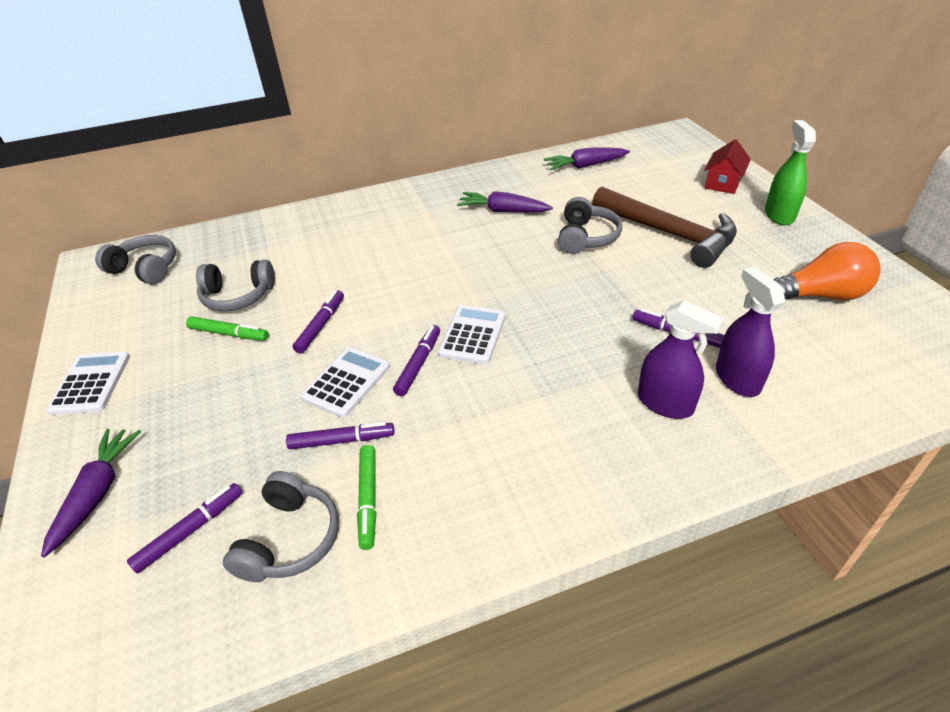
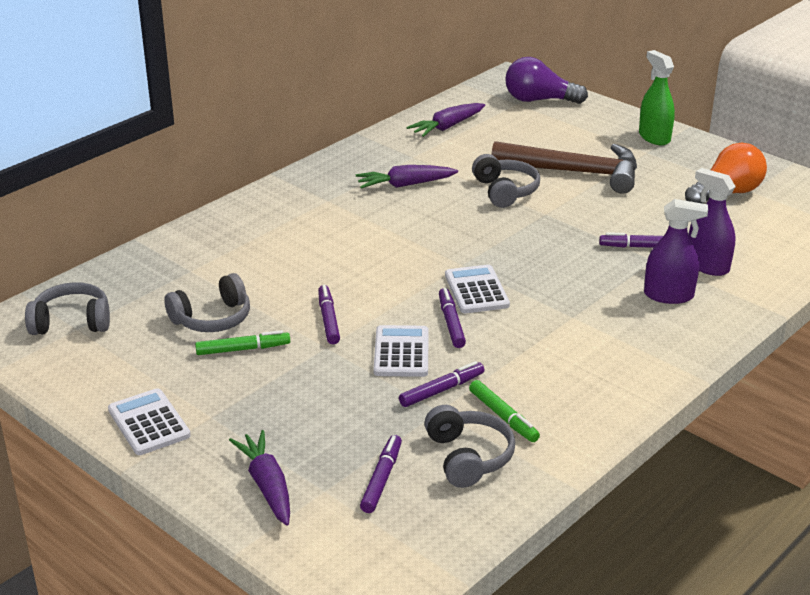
camera: 30 degrees left, 10 degrees down
(689, 157) = (539, 100): none -> purple light bulb
(723, 183) = (587, 119): red house -> none

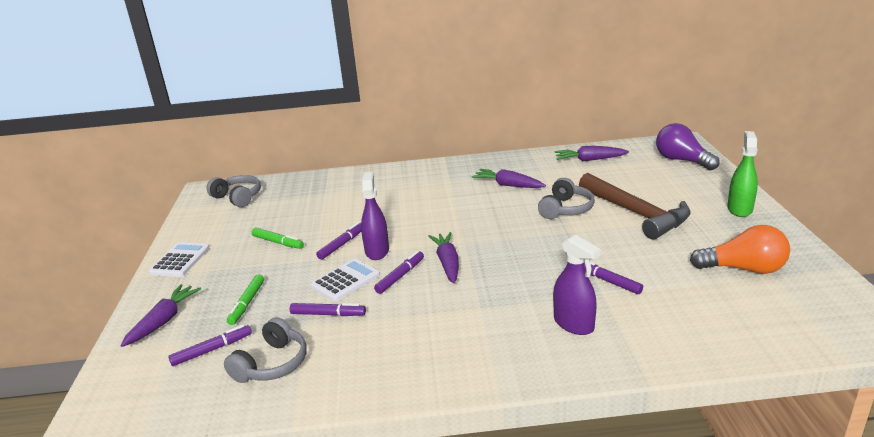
camera: 45 degrees right, 5 degrees down
(212, 318) = (292, 220): grey headphones -> none
(476, 290) = (447, 263): white calculator -> purple carrot
(503, 417) = (332, 350): green marker -> green marker (247, 303)
(707, 266) = (640, 316): purple spray bottle -> purple spray bottle (377, 251)

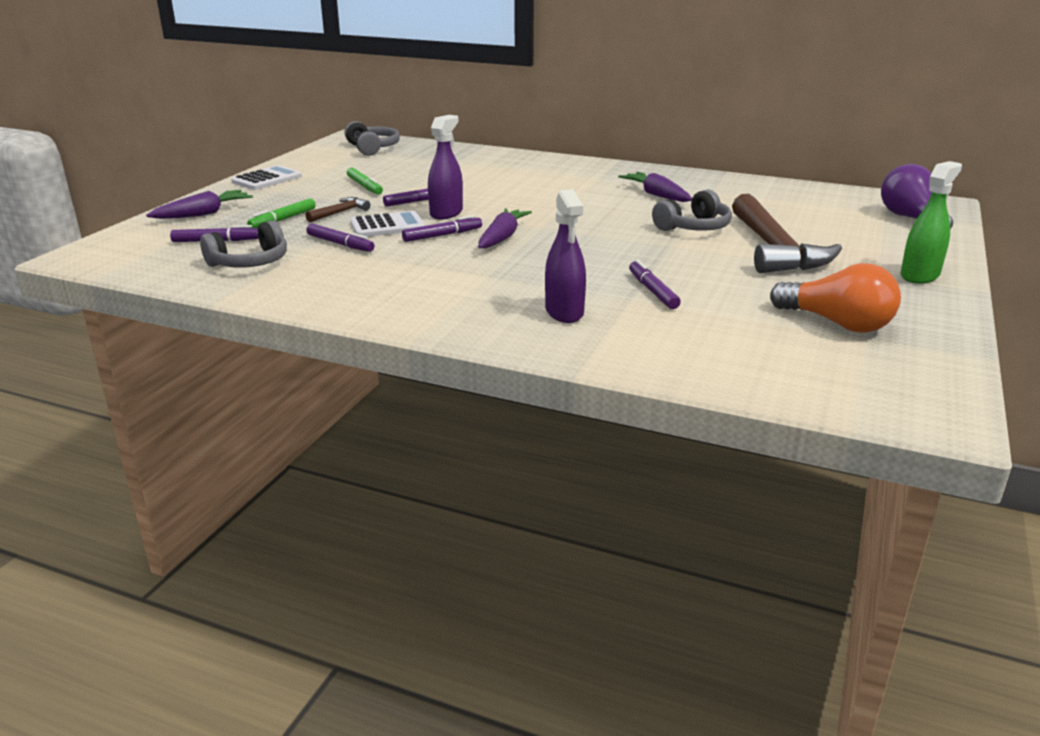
camera: 25 degrees right, 0 degrees up
(289, 278) = (340, 212): none -> brown hammer
(589, 160) = (788, 195): purple carrot -> none

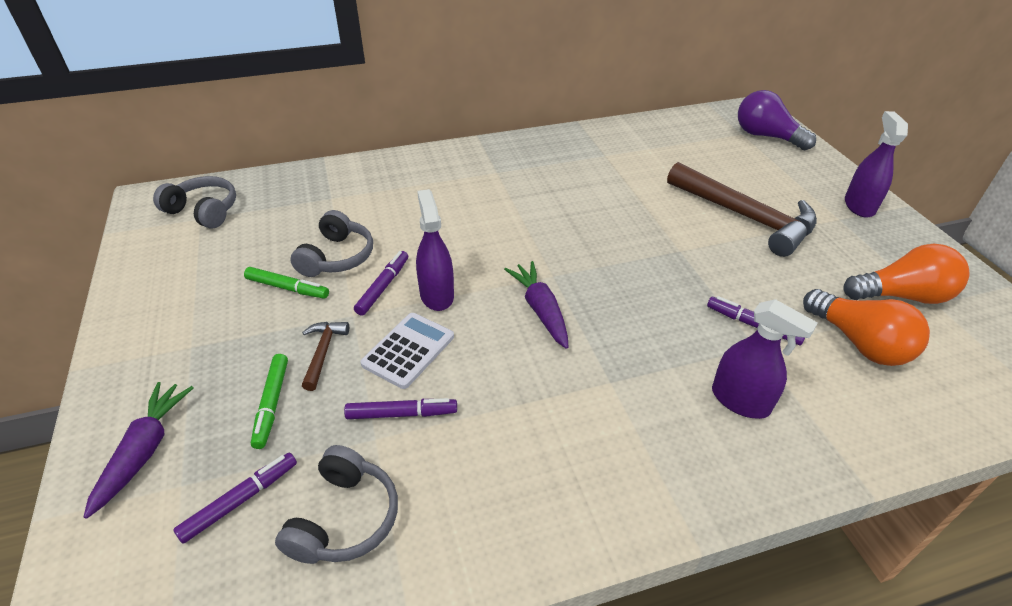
camera: 40 degrees left, 15 degrees up
(267, 179) = (142, 330): white calculator -> none
(442, 235) = (483, 337): purple marker -> none
(656, 195) = (574, 178): purple carrot -> none
(693, 227) = (659, 214): grey headphones -> grey headphones (337, 257)
(730, 326) = (859, 343): none -> orange light bulb
(919, 275) = (859, 206): green spray bottle -> purple spray bottle

